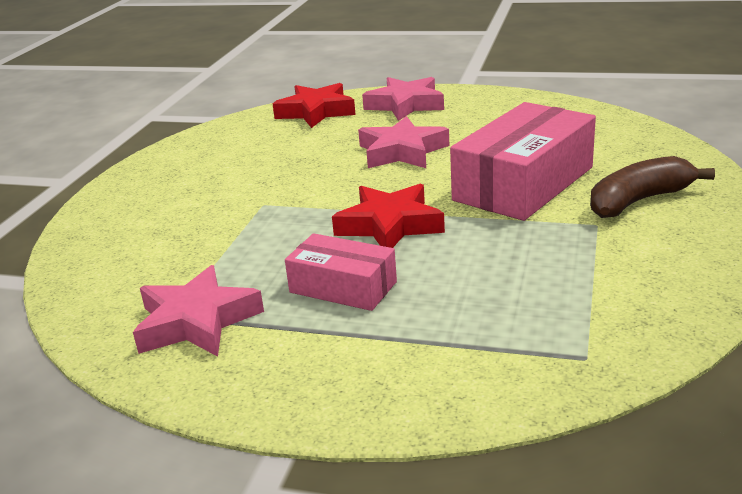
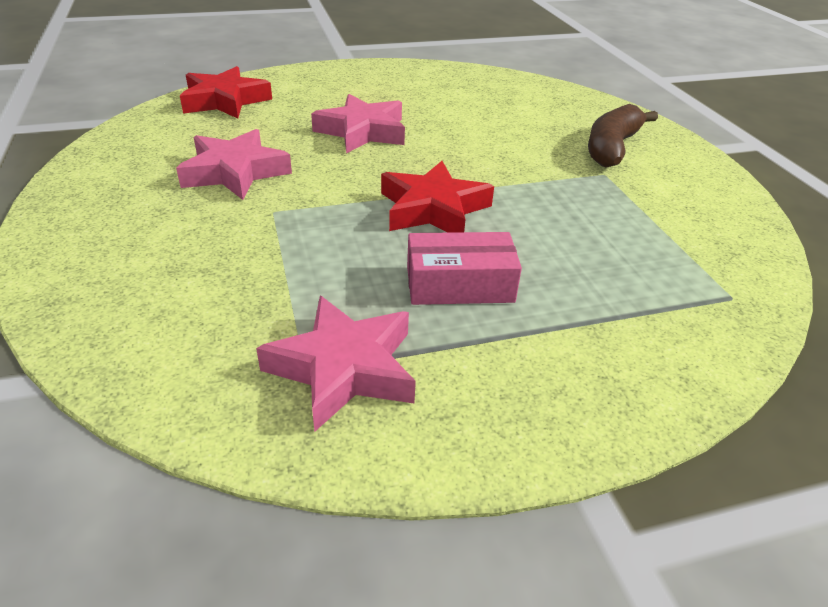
camera: 35 degrees left, 10 degrees up
(405, 105) = (314, 84): pink star -> pink star (235, 172)
(523, 184) = (507, 147): pink box -> none

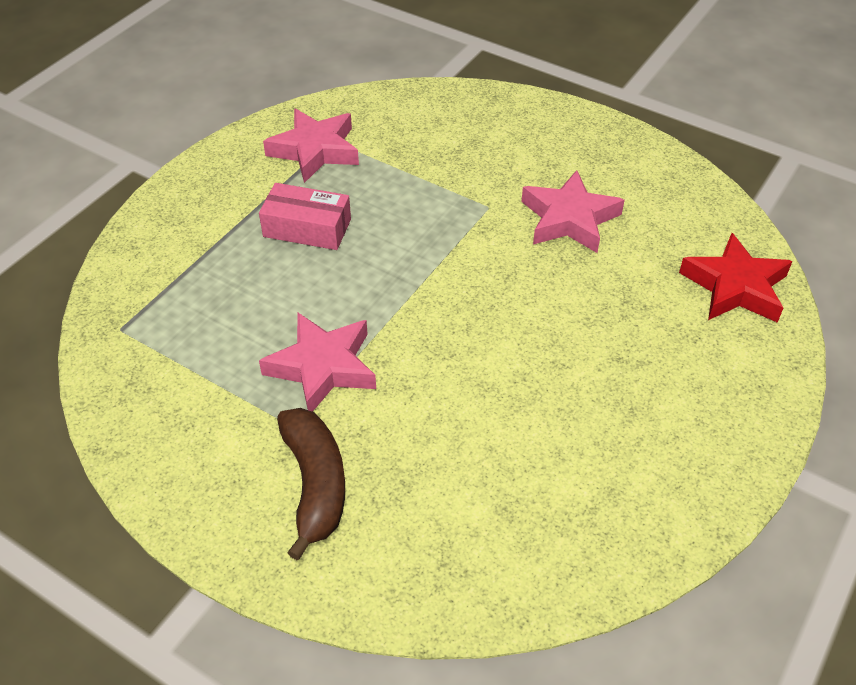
camera: 140 degrees right, 10 degrees up
(362, 131) = (562, 331): pink star -> pink star (323, 367)
(433, 209) = (391, 278): red star -> none
(459, 284) = (307, 228): pink box -> pink box turned 60 degrees clockwise

